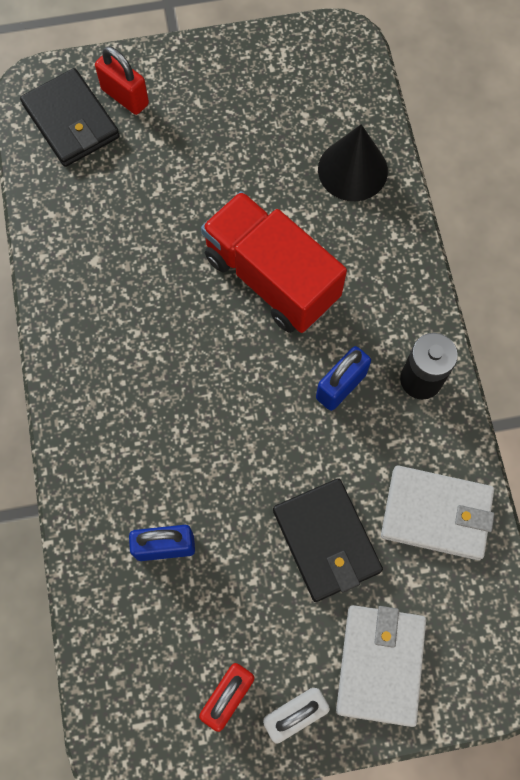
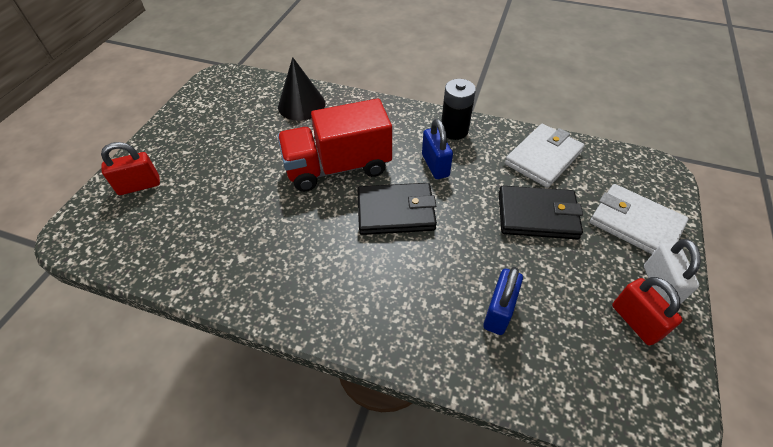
camera: 60 degrees left, 20 degrees down
(71, 121) = (122, 224): black wallet -> black wallet (396, 211)

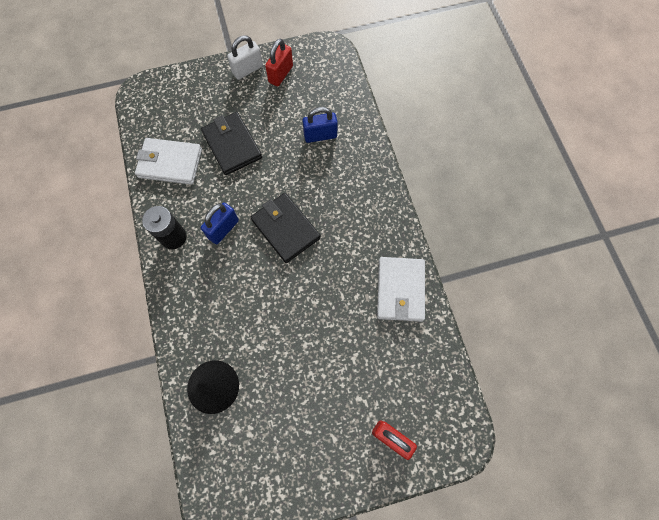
camera: 125 degrees left, 20 degrees up
(338, 167) = (269, 296): red truck -> none
(635, 224) = (204, 92): white wallet -> white wallet (400, 290)

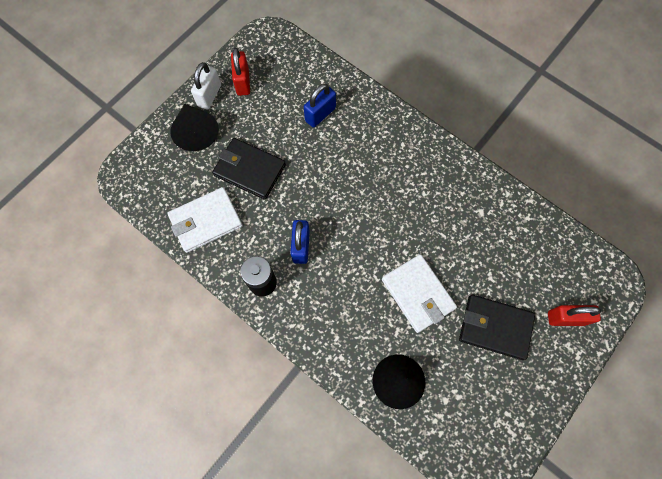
camera: 35 degrees left, 0 degrees up
(216, 91) = (196, 132): none -> black cone
(285, 229) = (354, 211): black wallet -> black wallet (495, 327)
(400, 290) = (484, 199): white wallet -> white wallet (418, 294)

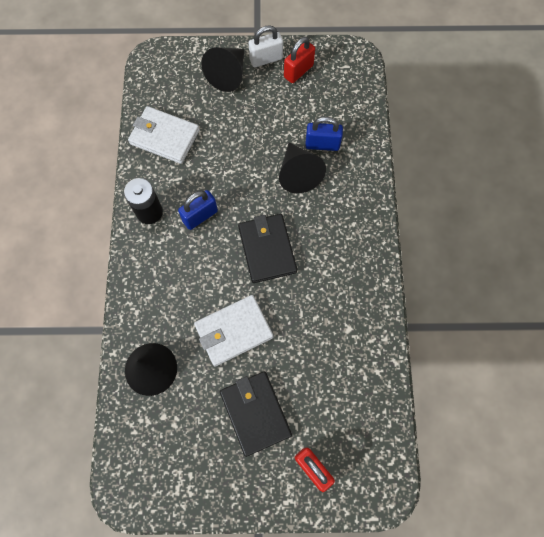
camera: 50 degrees right, 0 degrees up
(249, 170) = (230, 133): black wallet -> black wallet (267, 249)
(329, 149) = (298, 173): none -> black cone
(418, 294) = (233, 331): white wallet -> white wallet turned 45 degrees clockwise

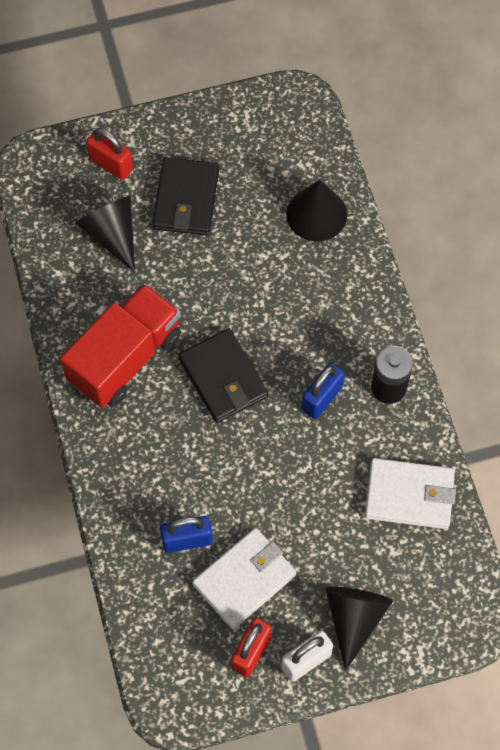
camera: 165 degrees right, 5 degrees down
(233, 331) = (235, 275): white wallet -> white wallet (244, 579)
(255, 413) = (186, 199): black wallet -> black wallet turned 45 degrees clockwise
(298, 173) = (209, 489): black cone -> black cone (112, 234)
(337, 284) = (125, 358): none -> red truck

